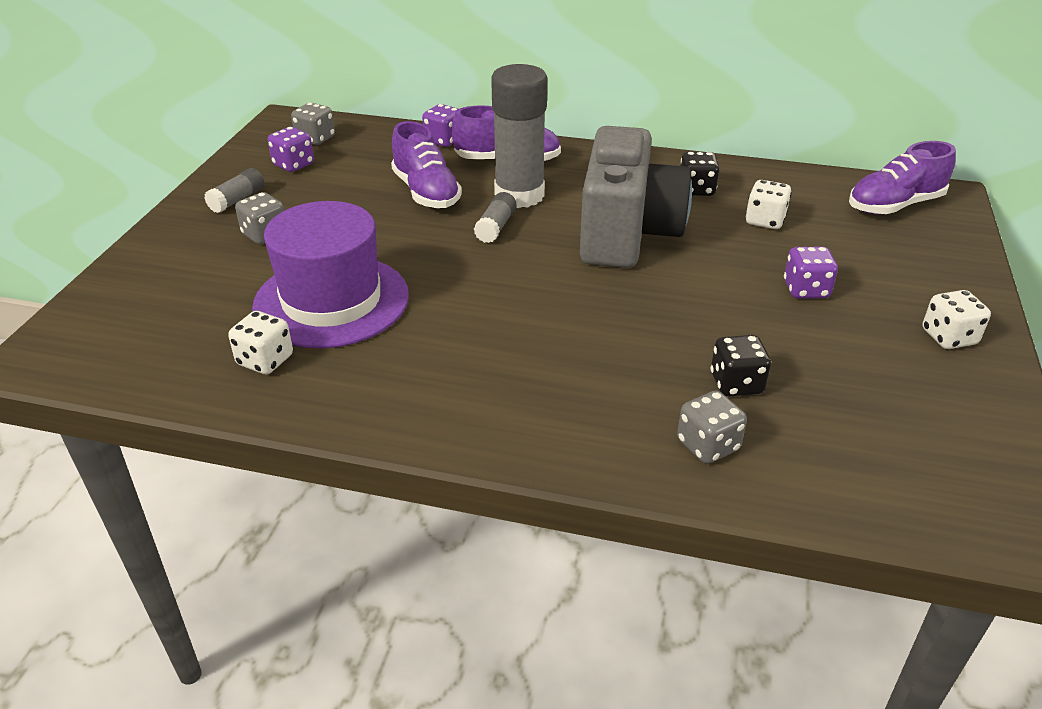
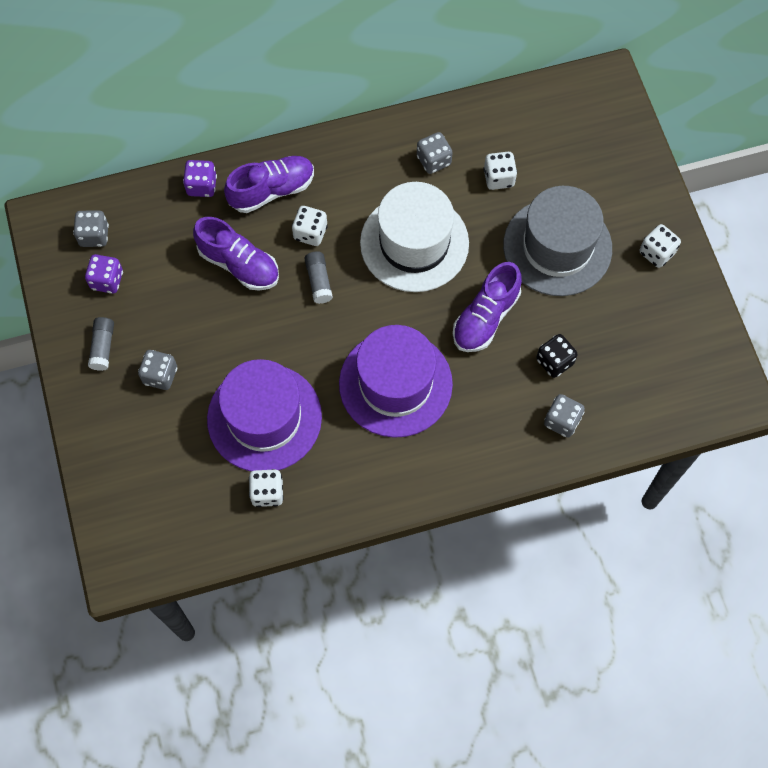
camera: 30 degrees left, 30 degrees up
(508, 328) = (395, 384): none -> purple hat
(519, 195) = (310, 233): grey glue stick -> white dice
(627, 234) = (414, 243): grey camera -> white hat
(696, 190) = (433, 160): black dice -> grey dice
(806, 290) = (557, 247): purple dice -> grey hat
(894, 205) = (577, 113): purple shoe -> purple shoe (485, 317)

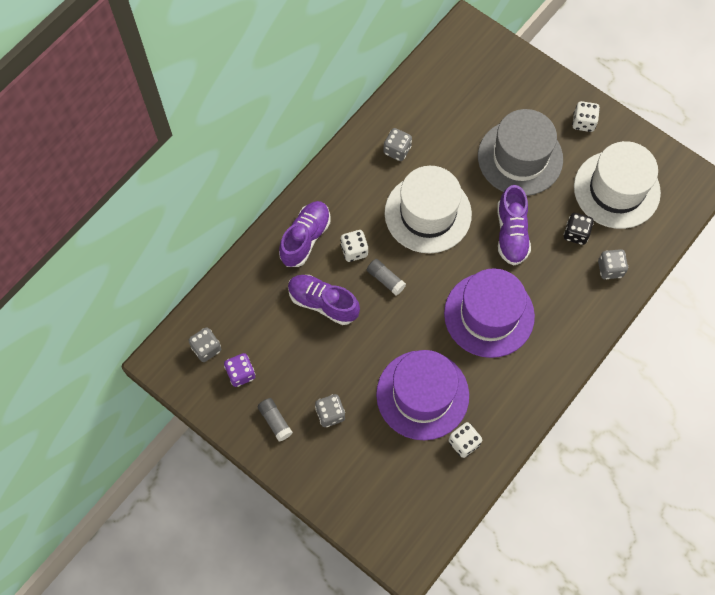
camera: 35 degrees left, 0 degrees up
(202, 186) = (254, 266): purple dice -> none
(239, 264) = (323, 303): purple shoe -> purple shoe turned 150 degrees counterclockwise
(499, 178) = (448, 135): white dice -> none
(636, 344) = (616, 189): none -> white hat

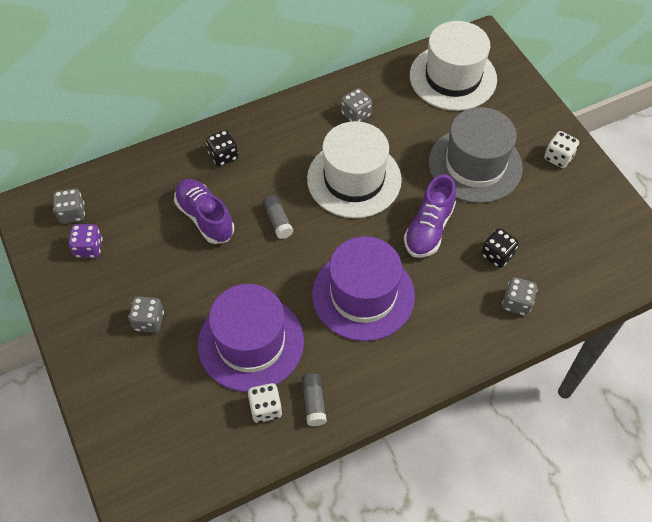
camera: 25 degrees right, 10 degrees down
(275, 421) = (92, 305): grey glue stick -> grey glue stick (314, 402)
(305, 238) = (223, 156): purple shoe -> black dice
(354, 250) = (263, 184): white dice -> none
(616, 189) = (562, 231): white hat -> white hat (453, 77)

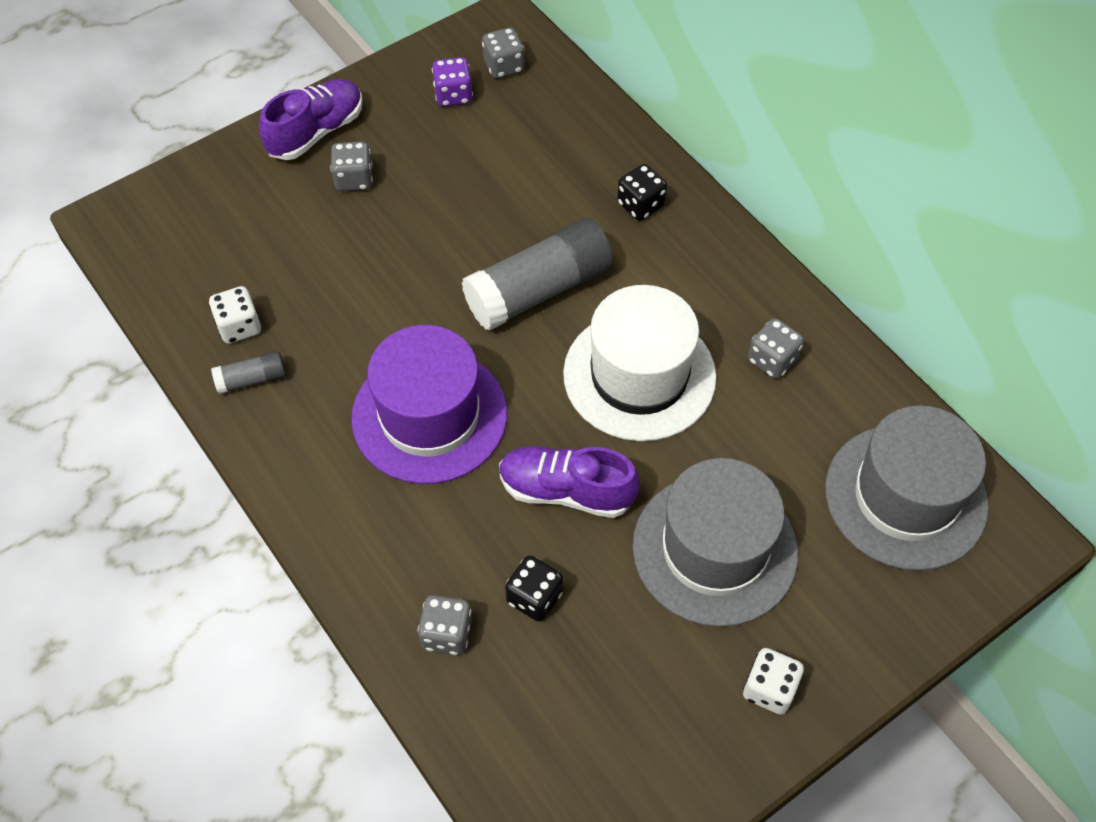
camera: 80 degrees right, 0 degrees up
(205, 218) = (526, 205): purple shoe -> purple shoe (316, 132)
(251, 342) = (335, 293): purple hat -> none
(278, 221) = (539, 290): grey glue stick -> grey glue stick, size x2.18
(453, 77) = (905, 496): white hat -> grey hat

